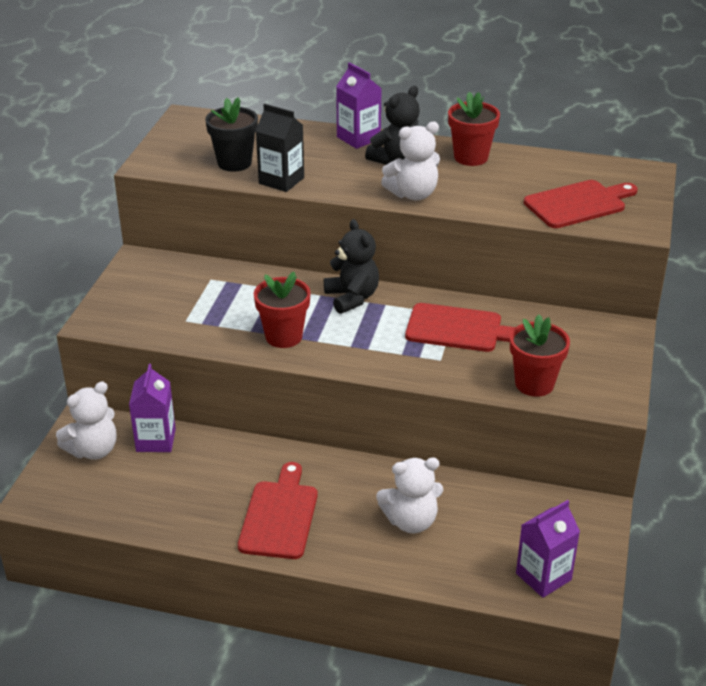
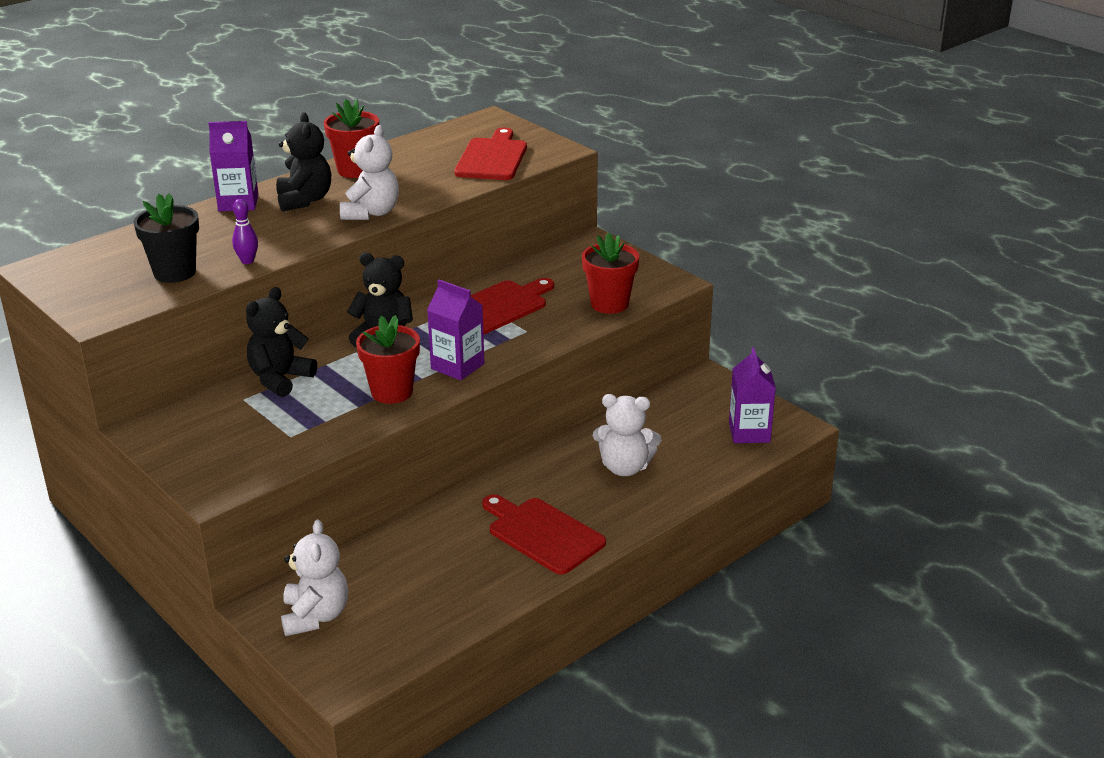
camera: 55 degrees left, 5 degrees down
(156, 440) = (351, 569): purple carton -> purple carton (457, 366)
(249, 281) = (280, 379): none -> black teddy bear
(281, 180) = (247, 261): black carton -> purple bowling pin
(411, 521) = (625, 467): white teddy bear -> white teddy bear turned 75 degrees clockwise

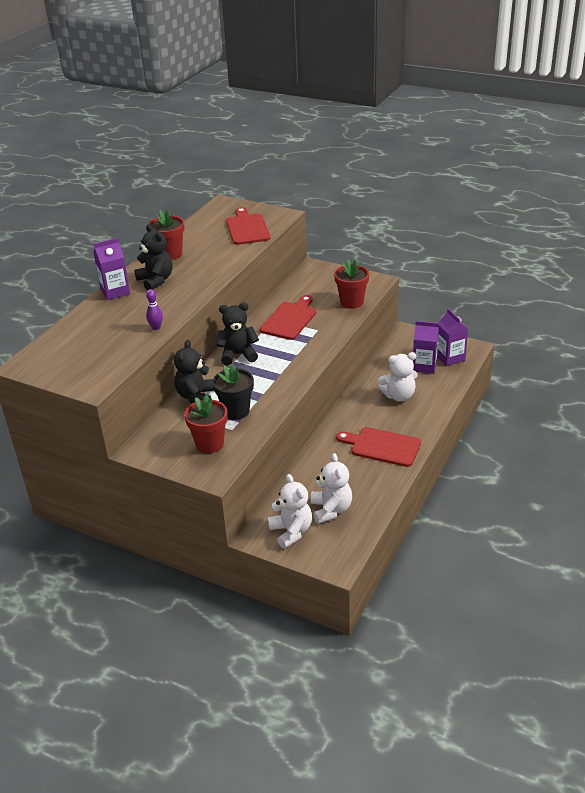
camera: 20 degrees left, 5 degrees up
(174, 272) = (116, 346): black flower pot -> black flower pot (236, 411)
(371, 213) = (205, 279): white teddy bear -> white teddy bear (331, 510)
(392, 392) = (270, 386): red flower pot -> red flower pot (209, 444)
(457, 366) = (295, 361): purple carton -> purple carton (424, 366)

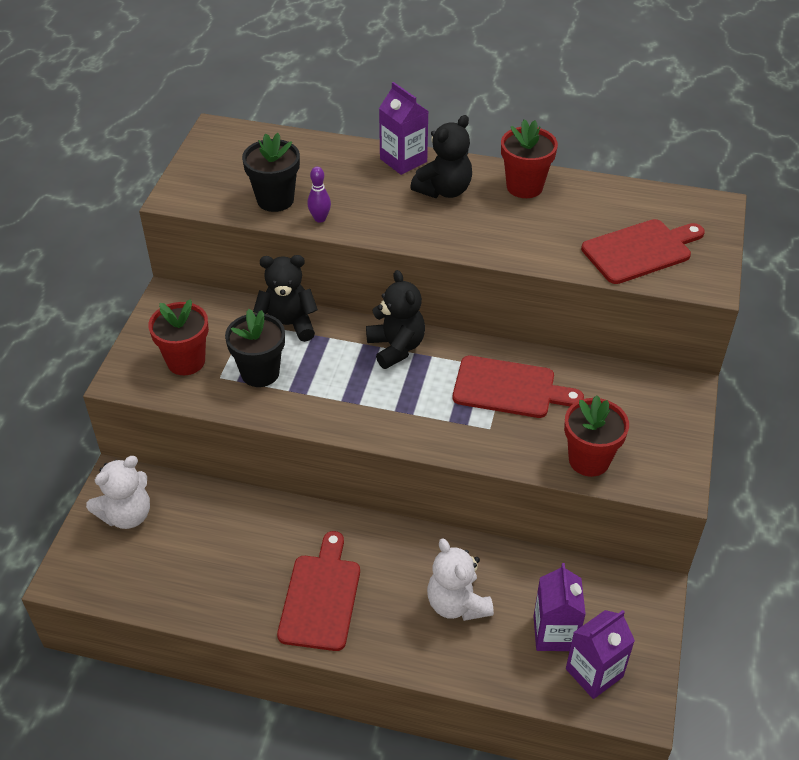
camera: 75 degrees right, 10 degrees up
(124, 344) = (275, 200): none -> black flower pot
(331, 510) = (172, 553): white teddy bear -> none

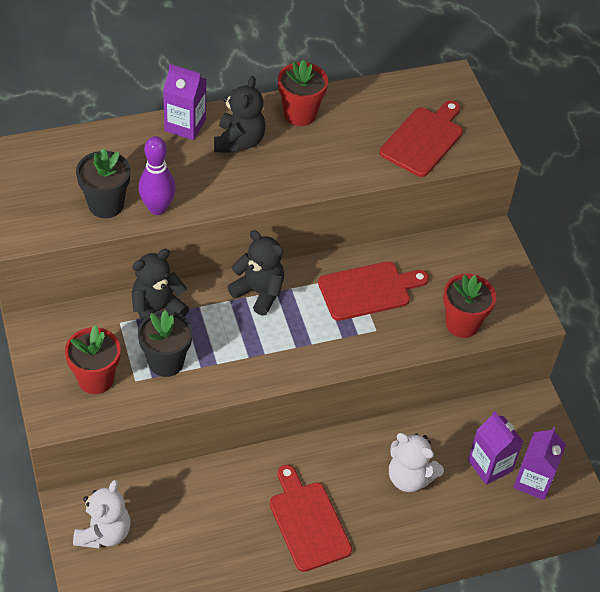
camera: 35 degrees left, 5 degrees up
(320, 218) = (157, 208): purple bowling pin -> purple bowling pin, size x1.70

